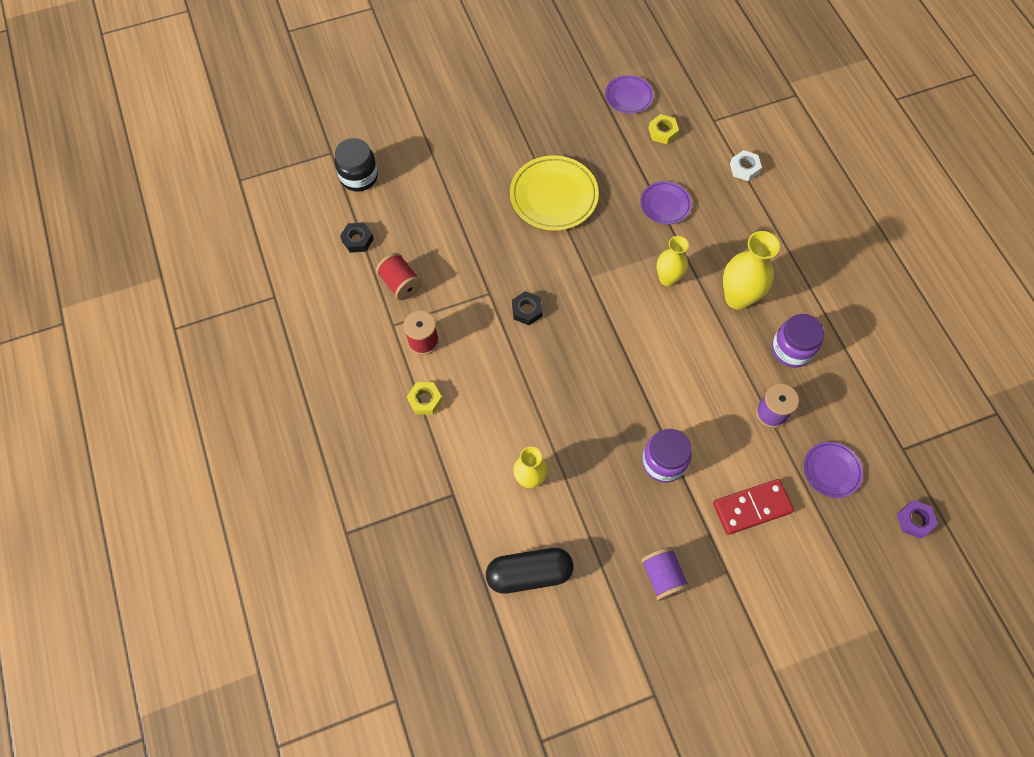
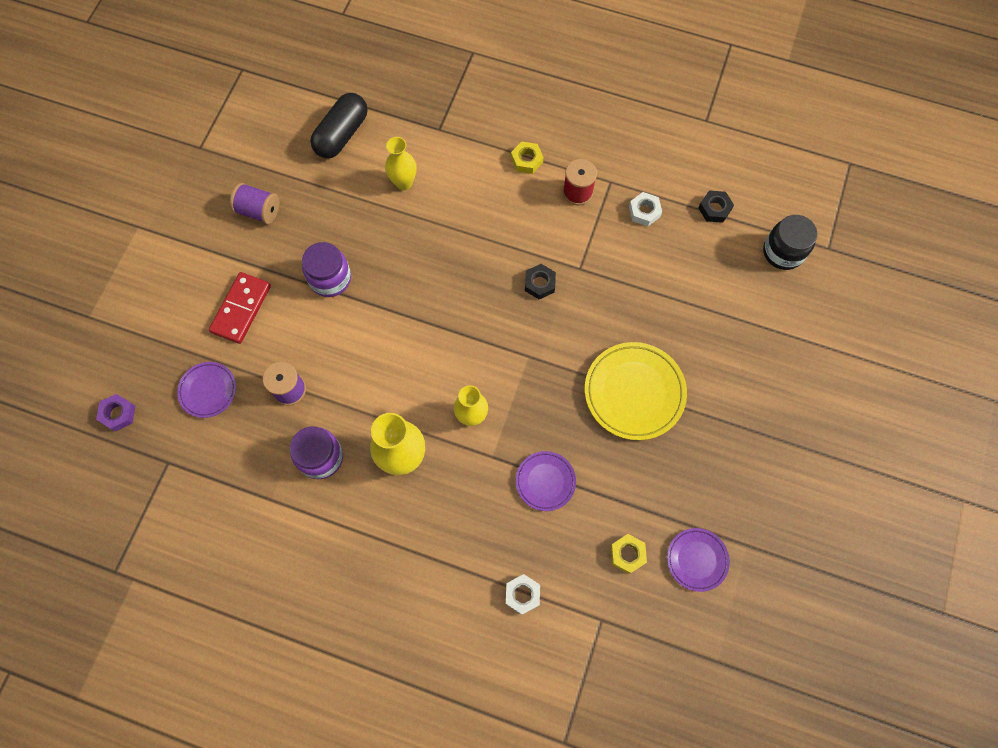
camera: 130 degrees right, 5 degrees up
(400, 284) = (644, 211): red spool -> white nut

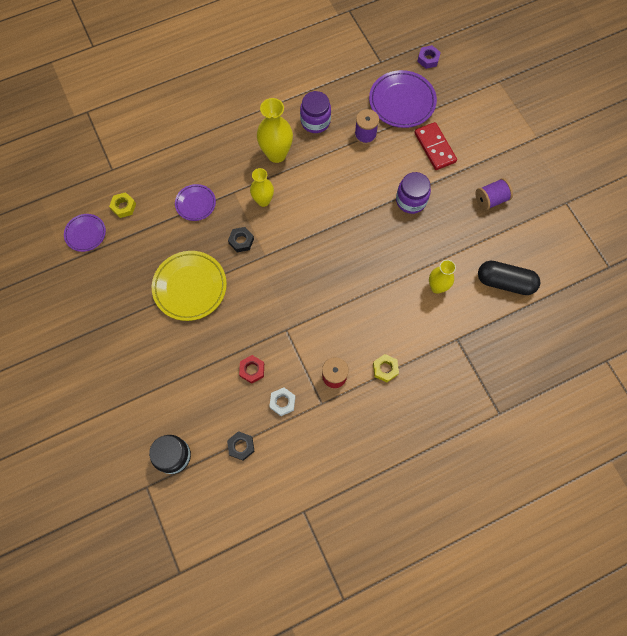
camera: 135 degrees right, 0 degrees up
(208, 390) = (402, 102): purple plate -> purple plate, size x1.74
(342, 134) = (505, 282): black capsule -> black capsule turned 60 degrees counterclockwise
(522, 594) = (159, 148): white nut -> none
(540, 283) = (299, 300): black nut -> black nut (241, 241)
(646, 261) = (252, 370): none -> red nut

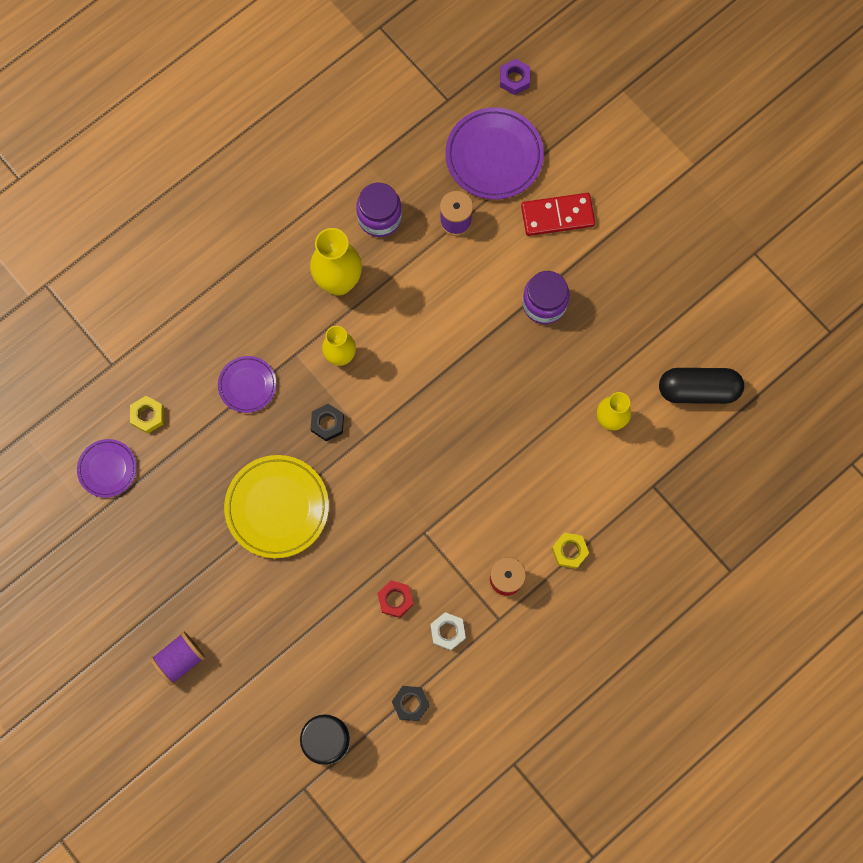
camera: 15 degrees left, 5 degrees up
(435, 147) = (557, 215): red domino -> red domino turned 60 degrees counterclockwise
(491, 200) = (652, 275): purple spool -> purple spool (180, 659)

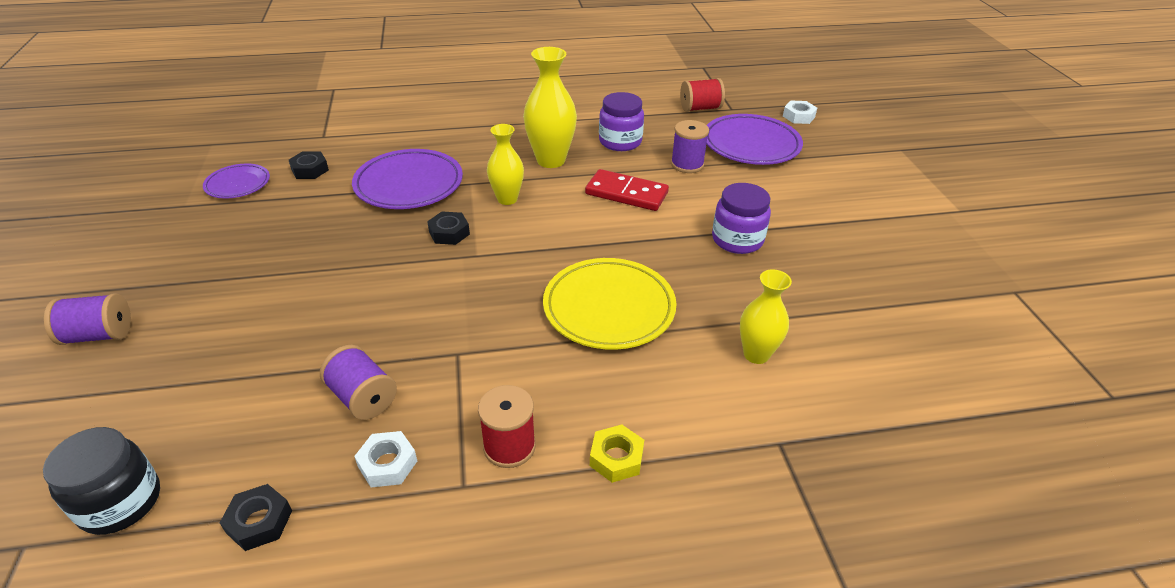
camera: 30 degrees right, 35 degrees down
(148, 416) = (310, 170): yellow nut -> black nut
(247, 385) = (409, 184): purple plate -> purple plate, size x1.74
(277, 507) = (337, 267): yellow plate -> yellow plate (609, 308)
(395, 599) = (363, 397): red nut -> purple spool
(419, 115) = (700, 108): none -> red spool
(514, 79) = (798, 116): purple nut -> white nut
(557, 215) = (790, 193): red domino -> red domino (626, 193)
(698, 390) = (891, 375): black capsule -> none

